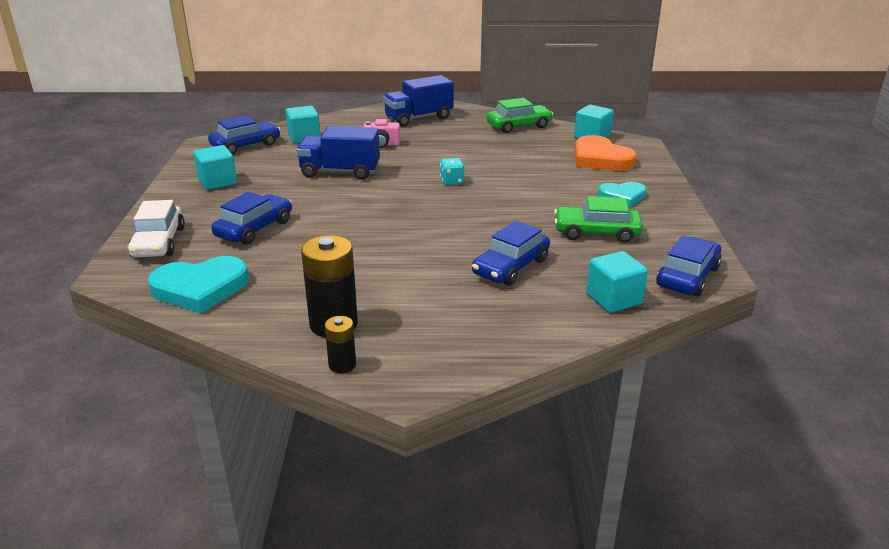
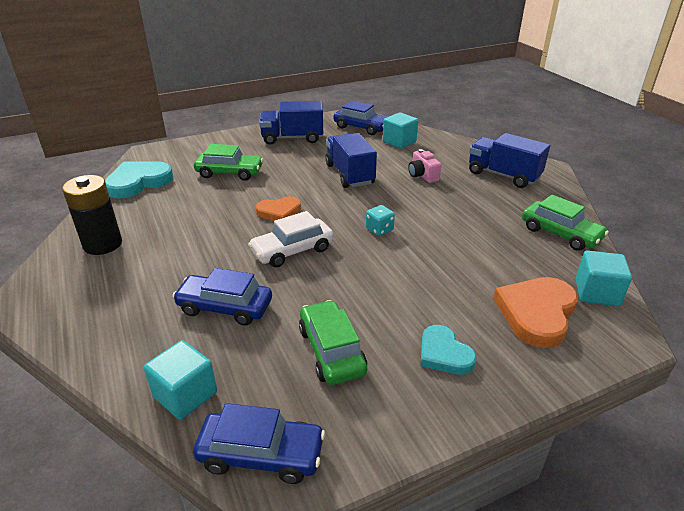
camera: 65 degrees right, 5 degrees up
(158, 242) = (193, 150): white car -> white car (292, 250)
(200, 288) = (138, 182): turquoise heart -> turquoise heart turned 90 degrees clockwise
(217, 182) = (292, 138): turquoise cube -> blue truck
(254, 229) = (229, 173): blue car -> green car
(342, 365) = (48, 264): black battery -> none
(373, 217) = (279, 212): none -> orange heart

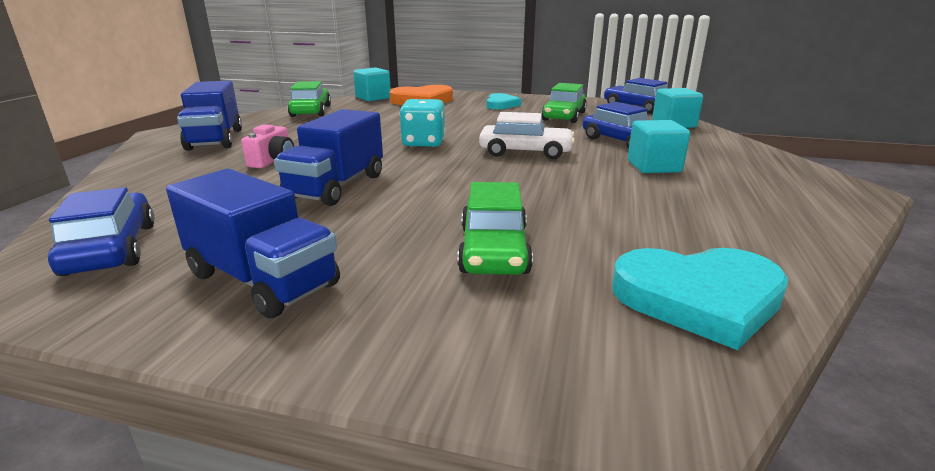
camera: 140 degrees left, 10 degrees down
(103, 244) = (761, 213): black battery -> none
(229, 173) = (493, 250): green car -> green car turned 135 degrees counterclockwise
(279, 212) = (493, 179): orange heart -> none
(379, 229) = (423, 143): turquoise dice -> turquoise dice, size x1.61
(399, 142) = (163, 201): turquoise cube -> turquoise cube (653, 166)

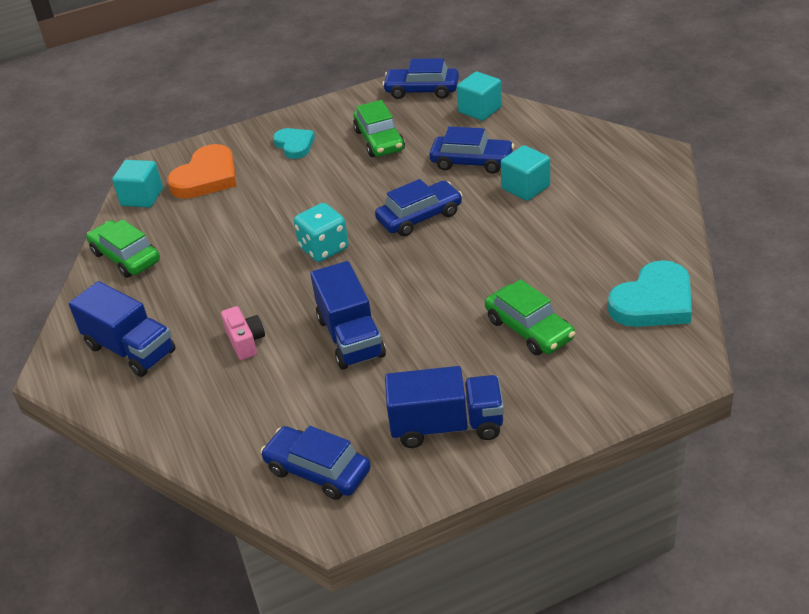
camera: 35 degrees left, 15 degrees up
(525, 152) = (419, 217): white car -> blue car

